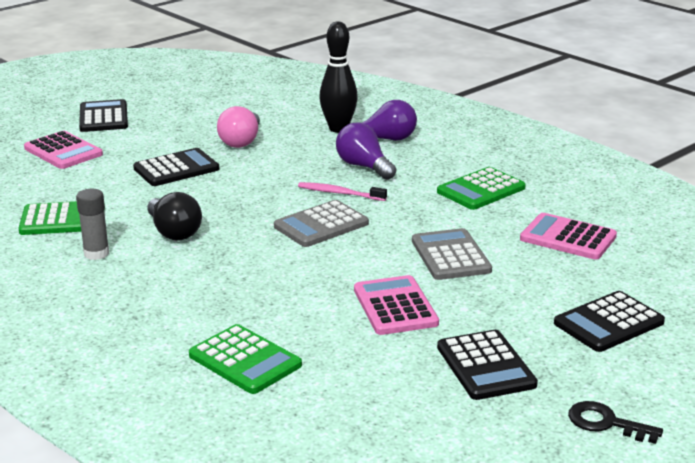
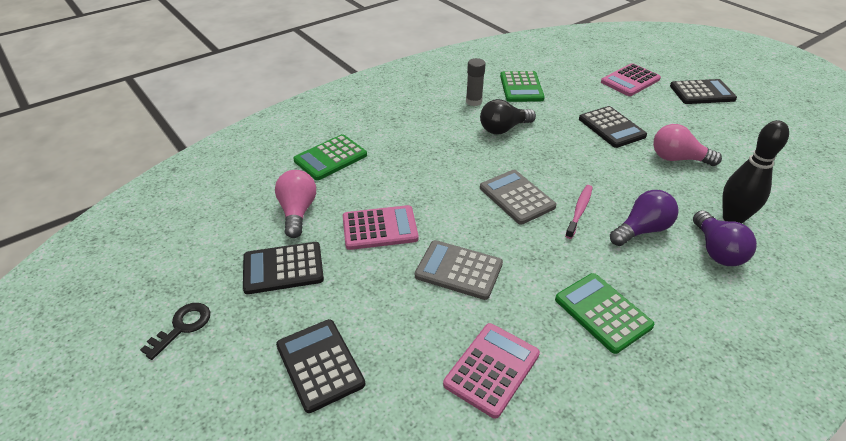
camera: 95 degrees right, 15 degrees up
(376, 371) = (297, 212): none -> pink light bulb
(450, 256) = (458, 270): grey calculator -> grey calculator turned 150 degrees counterclockwise

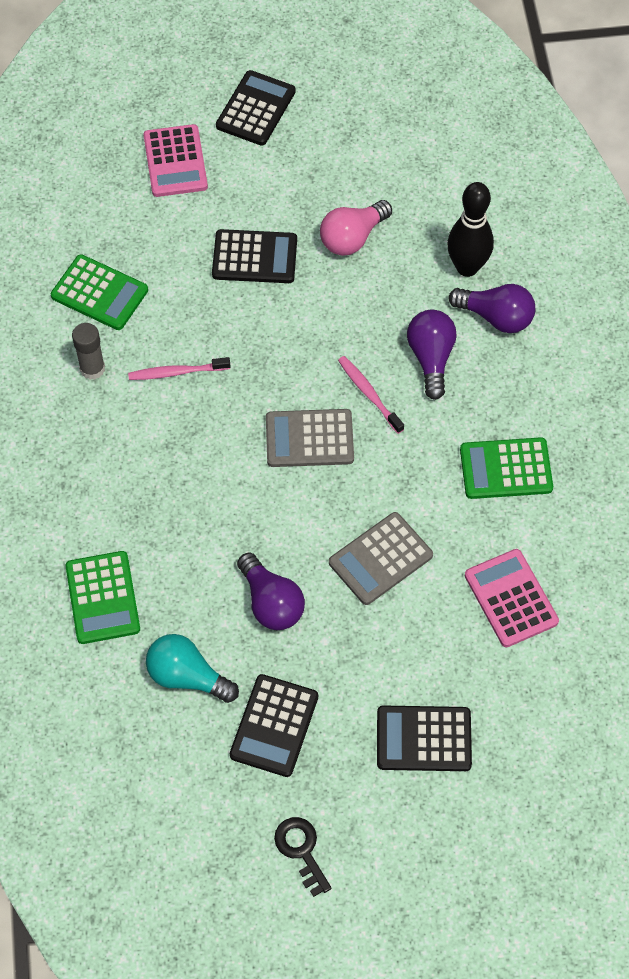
camera: 60 degrees left, 20 degrees up
(297, 212) = (187, 677): pink light bulb -> turquoise light bulb
(380, 228) = (271, 602): pink calculator -> purple light bulb
(503, 129) = (176, 372): black light bulb -> pink toothbrush

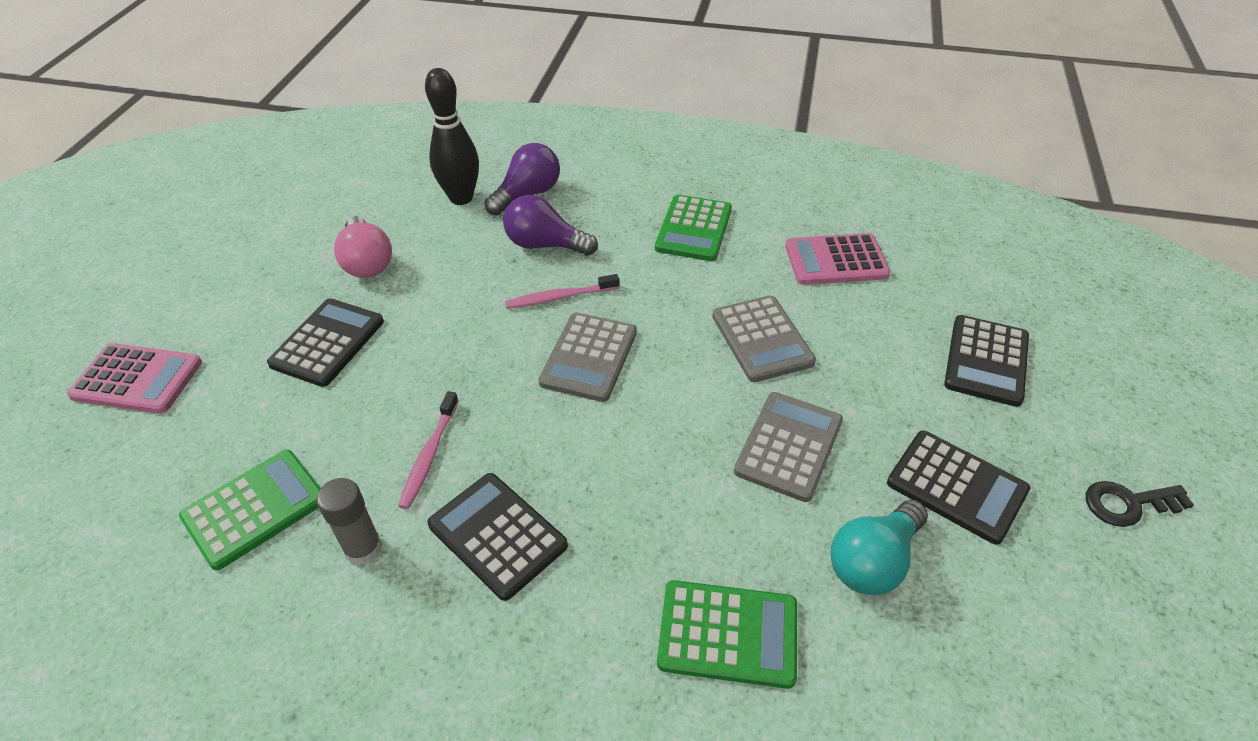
camera: 70 degrees left, 15 degrees down
(255, 109) = (141, 293): black calculator -> black calculator (497, 535)
(271, 602) = (788, 446): purple light bulb -> grey calculator

